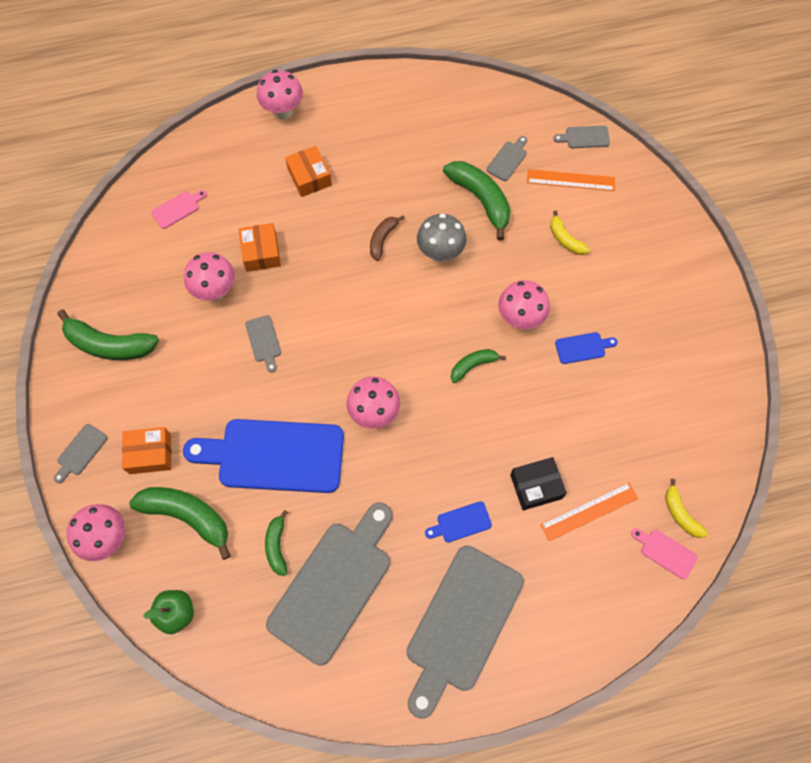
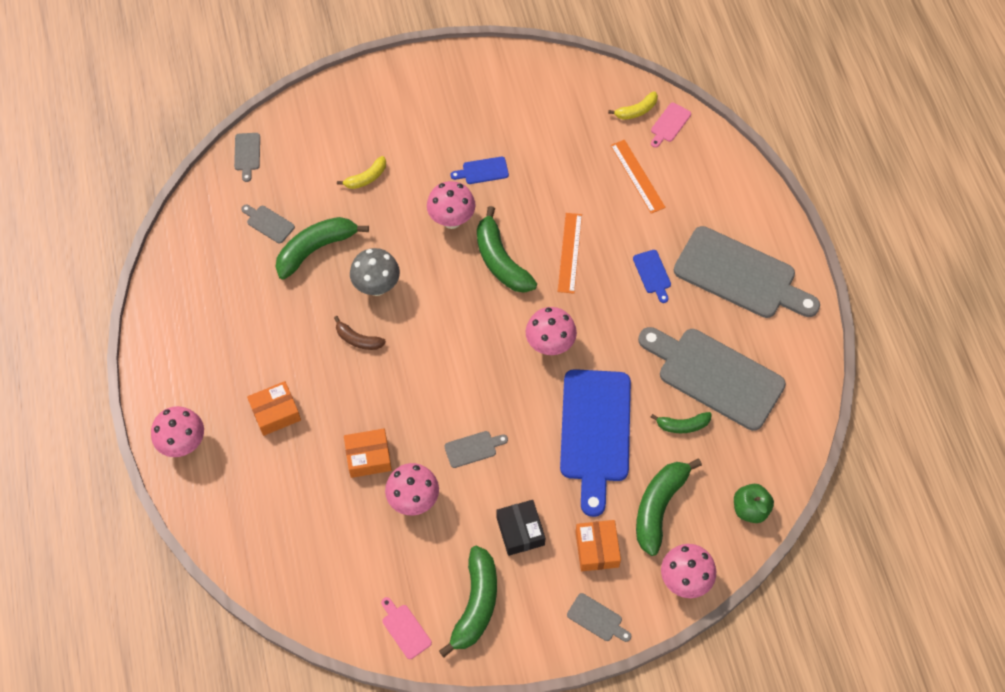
camera: 90 degrees left, 5 degrees down
(178, 209) = (307, 549): pink cutting board -> pink cutting board (405, 629)
(473, 366) = (500, 261): green banana -> green banana, size x1.80
(536, 486) = (617, 215): black box -> black box (520, 531)
(570, 180) = (298, 169): orange ruler -> orange ruler (569, 252)
(583, 348) = (482, 171): blue cutting board -> blue cutting board turned 90 degrees counterclockwise

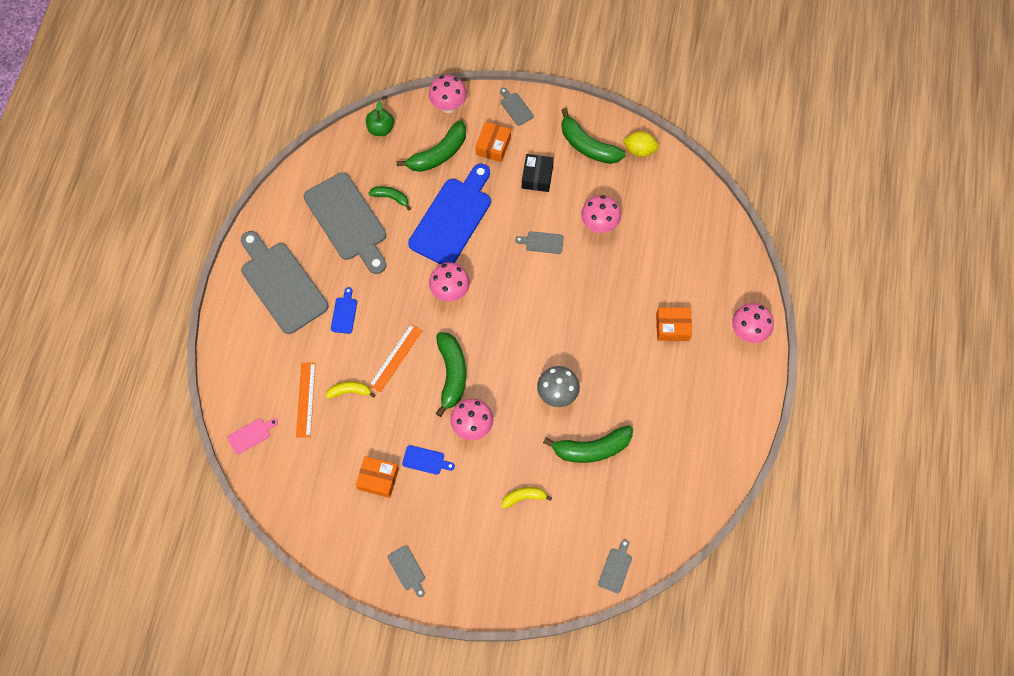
camera: 155 degrees left, 5 degrees up
(268, 223) = (621, 490): grey cutting board -> grey cutting board (407, 570)
(358, 339) = (589, 357): brown banana -> none
(368, 457) = (618, 267): orange box -> orange box (378, 479)
(405, 629) = (639, 150): pink cutting board -> yellow lemon
(476, 604) = (587, 146): green banana -> green banana turned 90 degrees counterclockwise
(636, 111) = (269, 460): yellow banana -> yellow banana (350, 391)

